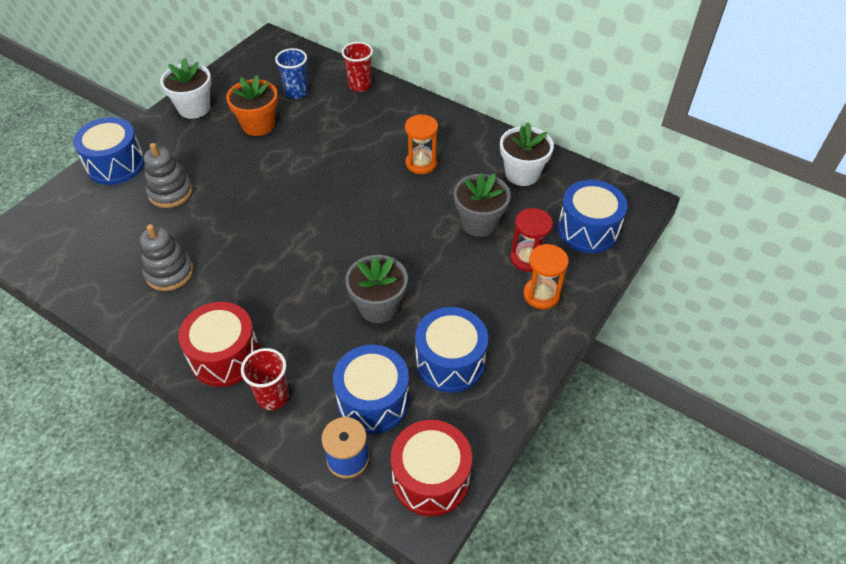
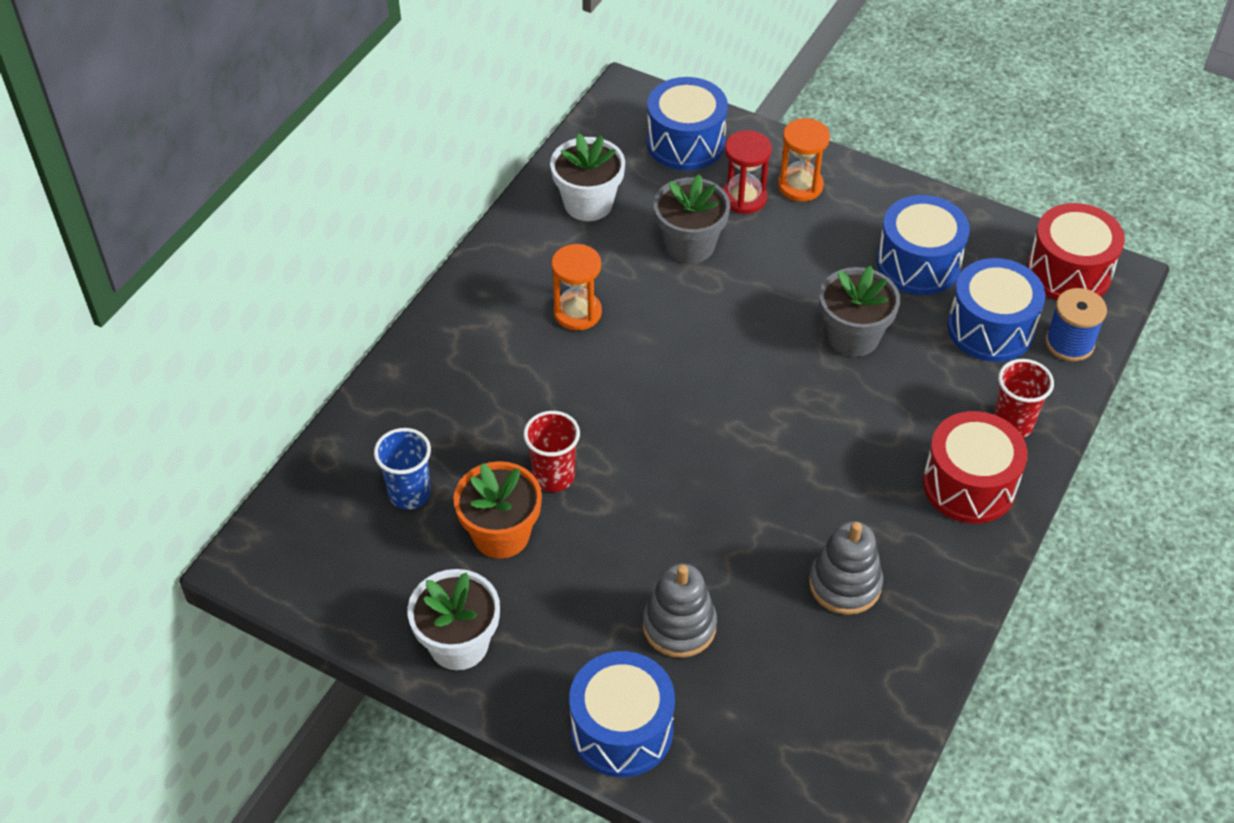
camera: 95 degrees left, 0 degrees up
(360, 85) = (389, 406): red cup -> red cup (553, 476)

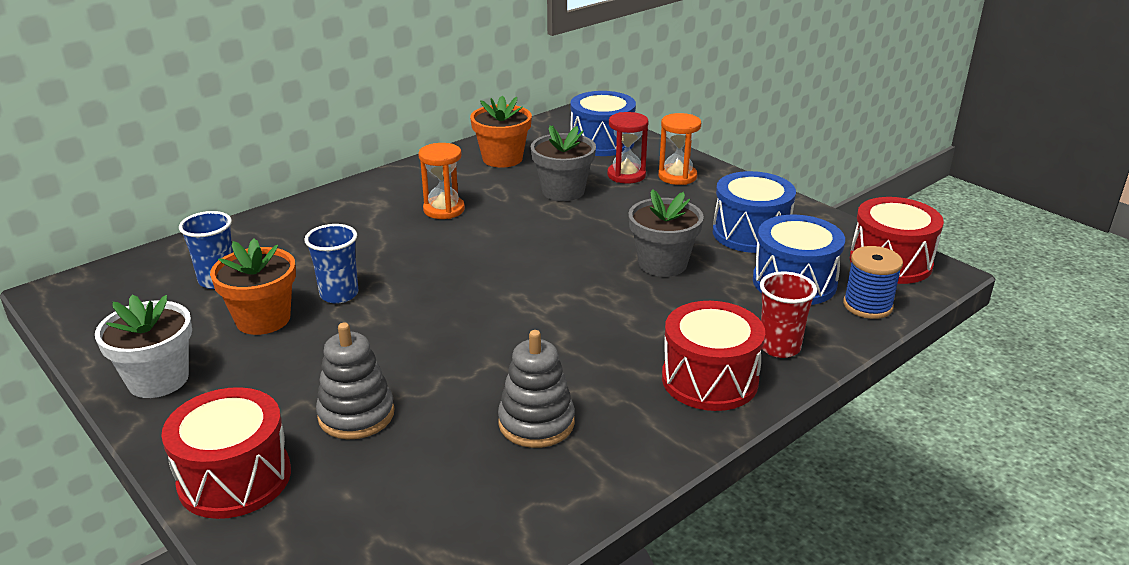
camera: 20 degrees right, 20 degrees down
(553, 476) = (339, 294): red cup -> blue cup
(588, 203) = (502, 159): white flower pot -> orange flower pot
(622, 730) = (235, 478): blue drum -> red drum

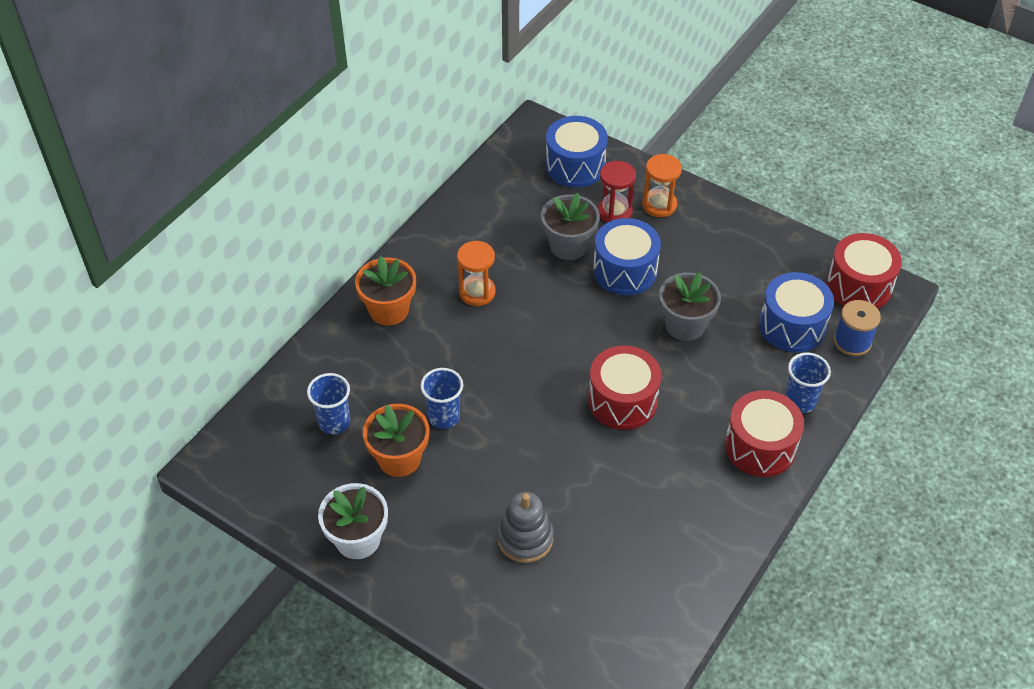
camera: 15 degrees left, 20 degrees up
(235, 478) = (472, 614): red drum -> red drum (622, 401)
(502, 159) = (495, 208): orange flower pot -> orange flower pot (389, 310)
(536, 423) = (655, 516): grey stacking toy -> none
(750, 233) = (743, 271): blue drum -> blue drum (625, 270)
(779, 347) = (800, 402): red cup -> blue cup

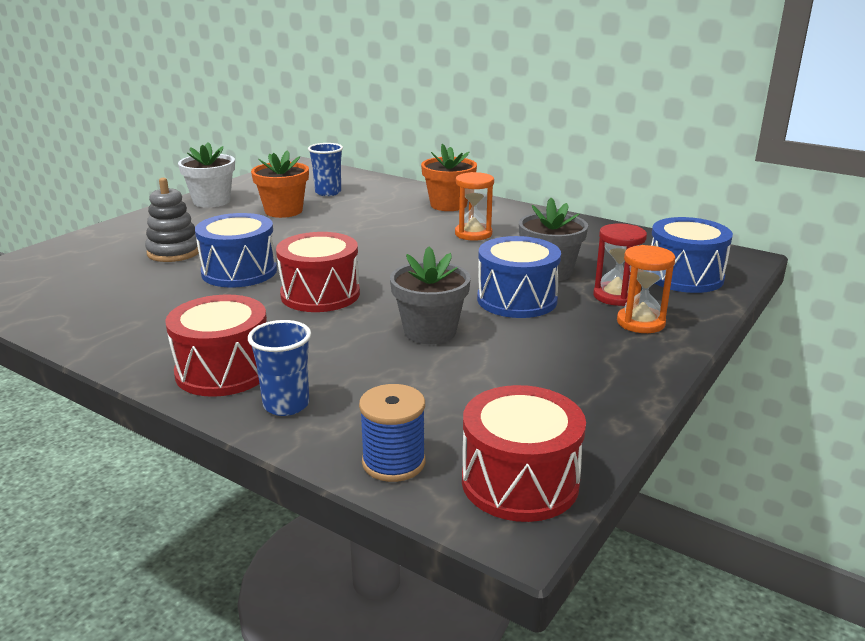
camera: 90 degrees right, 25 degrees down
(444, 417) = (322, 224): blue cup -> none
(792, 326) = (428, 408): blue drum -> blue drum (239, 272)

